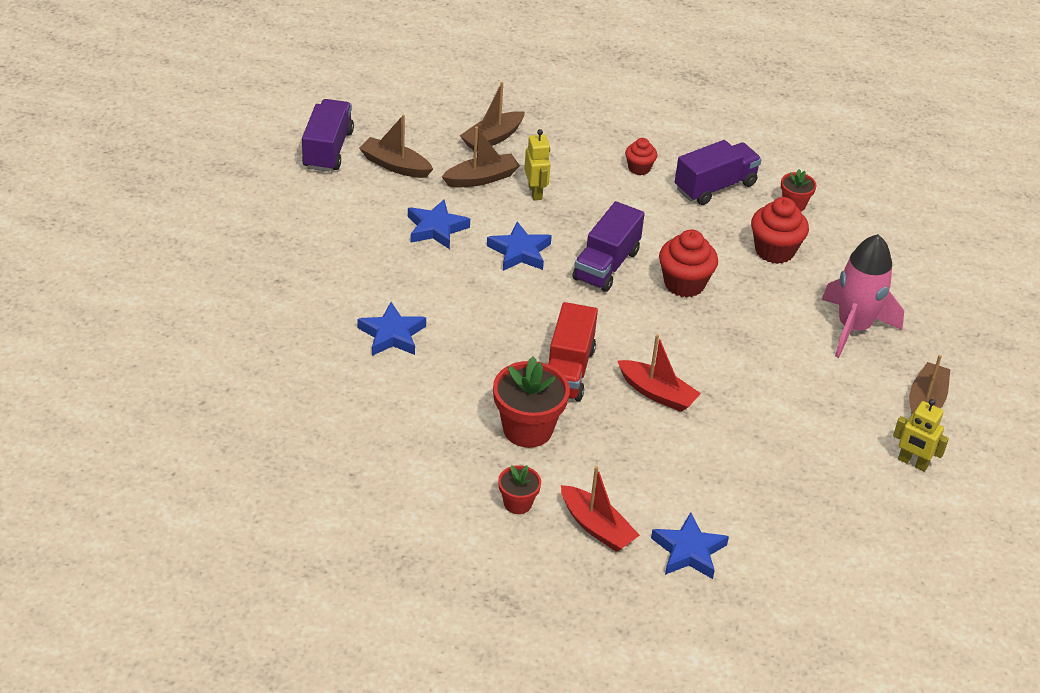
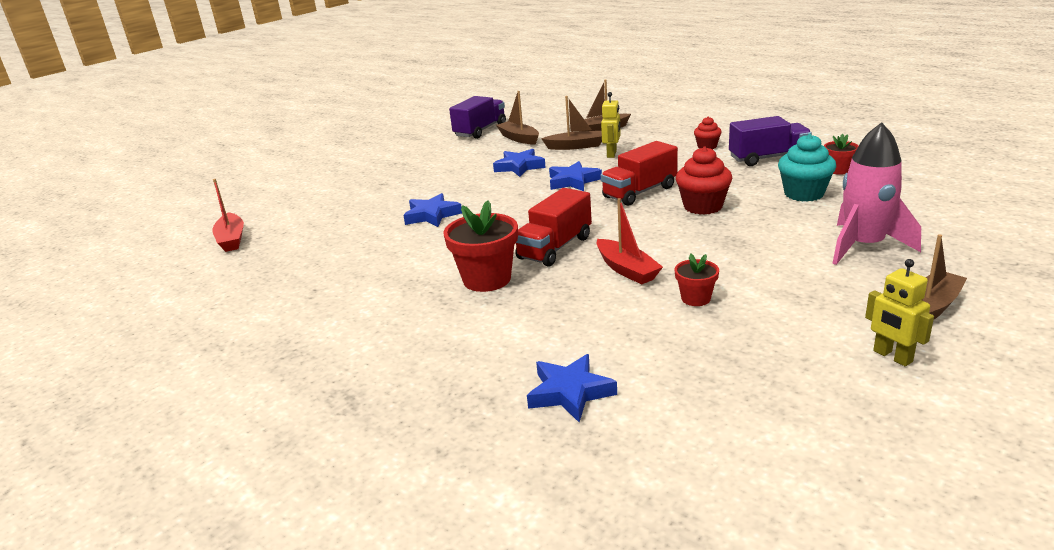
camera: 30 degrees right, 15 degrees down
(517, 503) = (431, 327): red flower pot -> red flower pot (696, 298)
(597, 527) = (489, 357): red boat -> red boat (231, 239)
(606, 265) = (639, 192): purple truck -> red truck
(774, 250) = (804, 194): red cupcake -> turquoise cupcake

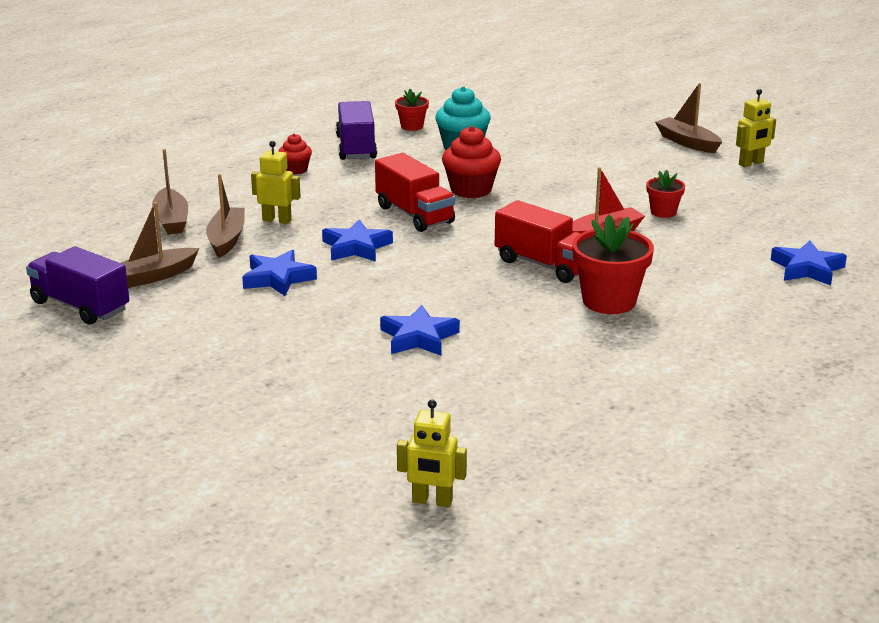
camera: 90 degrees left, 0 degrees up
(231, 239) = (432, 501): red boat -> yellow robot
(864, 246) = (582, 144): pink rocket -> none

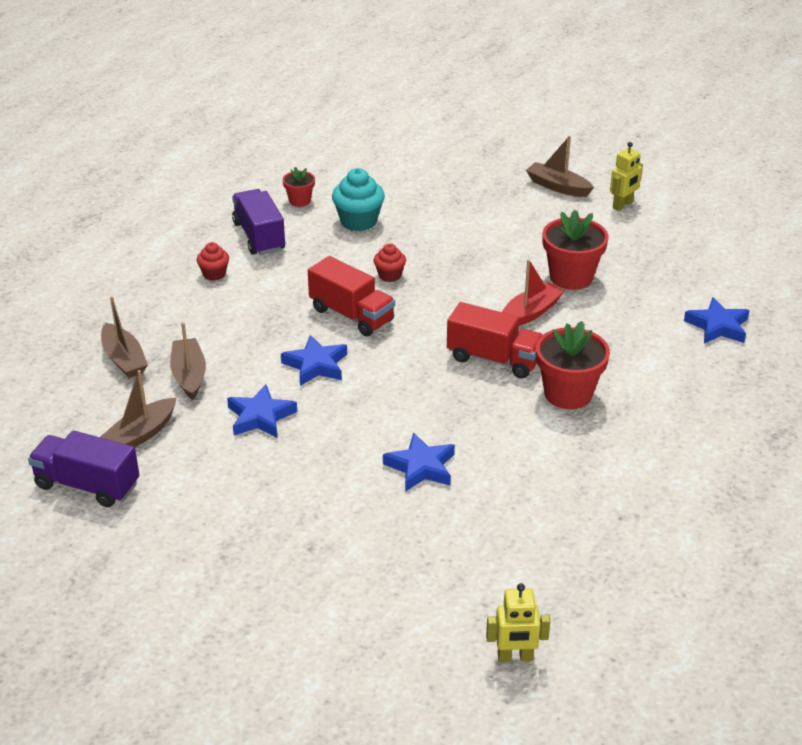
camera: 15 degrees left, 10 degrees up
(277, 220) = (226, 342): yellow robot -> none
(471, 190) = (389, 275): red cupcake -> red cupcake, size x0.59
(663, 212) = (571, 277): red flower pot -> red flower pot, size x1.84

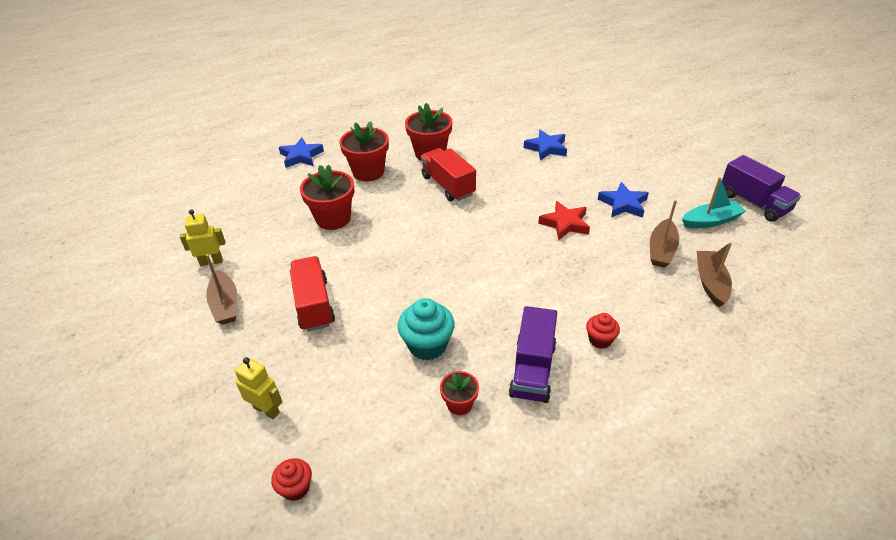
camera: 145 degrees left, 5 degrees up
(140, 435) = (711, 221): brown boat -> turquoise boat
(316, 365) = (565, 223): blue star -> red star
(351, 315) = (511, 251): red truck -> red truck (314, 304)
(389, 275) = (454, 274): red cupcake -> red cupcake (296, 488)
(515, 657) = (566, 79): yellow robot -> yellow robot (266, 410)
(530, 313) = (391, 205): red boat -> none
(609, 339) = (368, 172): none -> red flower pot

